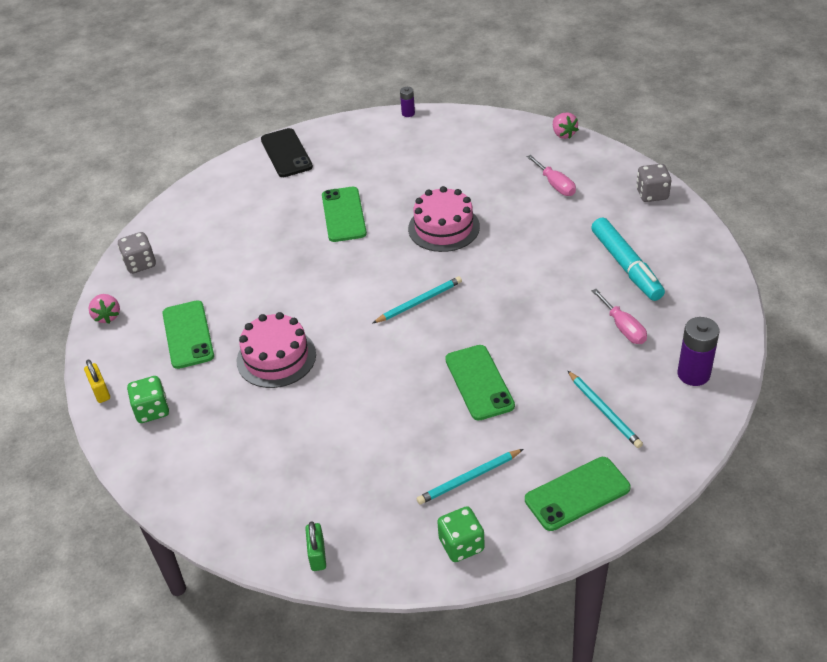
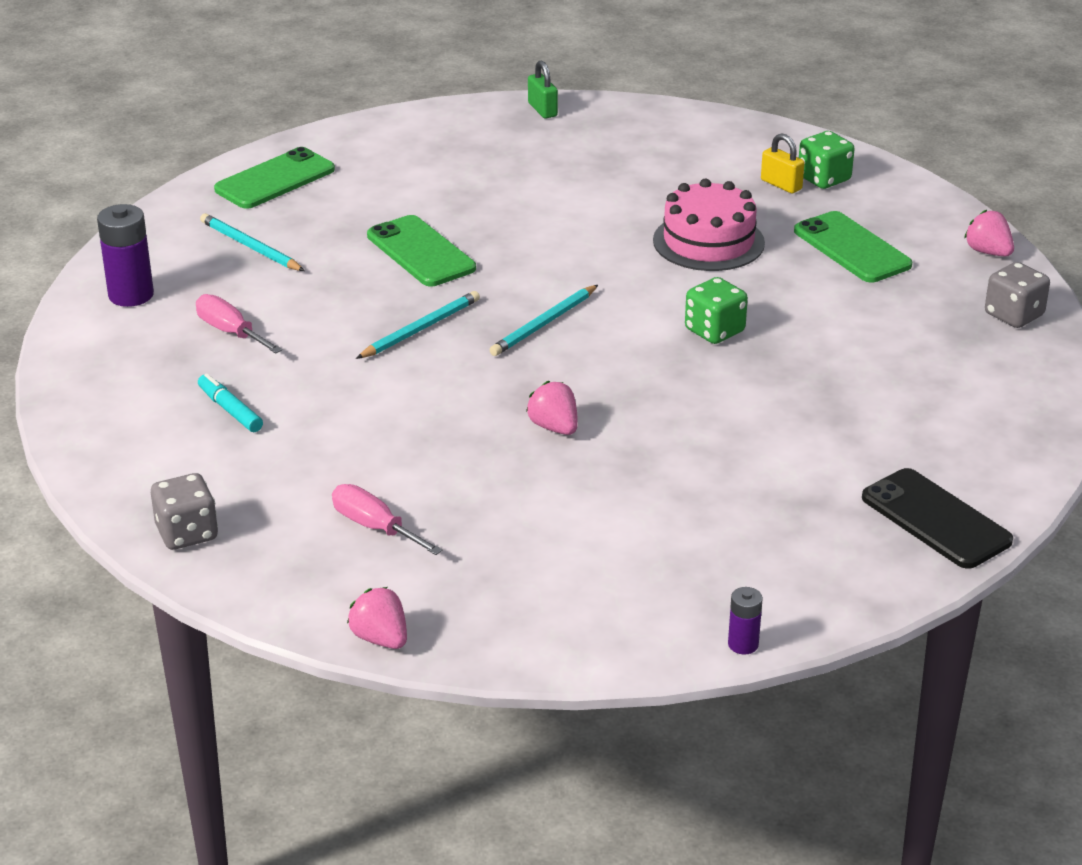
camera: 160 degrees right, 10 degrees down
(100, 391) = (907, 185): yellow padlock -> yellow padlock (781, 184)
(343, 215) = (741, 425): green phone -> none
(444, 227) = (554, 427): pink cake -> pink strawberry
(461, 545) = (394, 133): green dice -> green dice (714, 331)
(469, 479) = (403, 175): turquoise pencil -> turquoise pencil (421, 329)
(626, 266) = (230, 410): turquoise marker -> turquoise marker, size x0.52

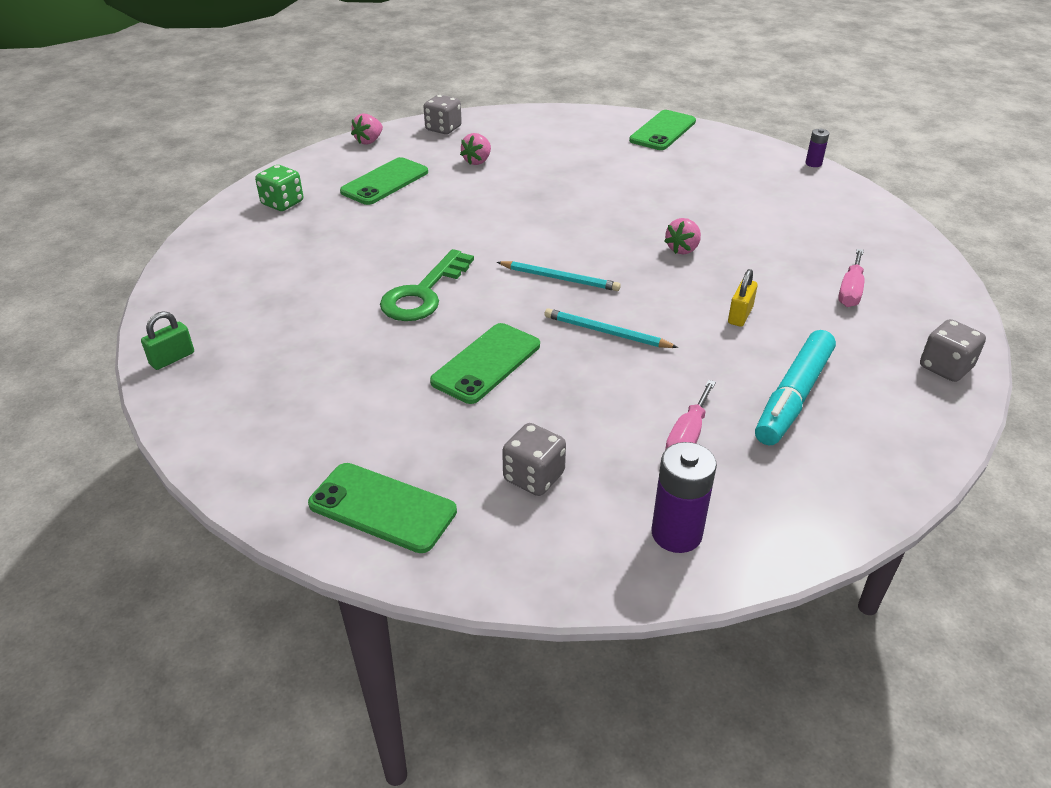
camera: 110 degrees left, 5 degrees up
(230, 410) = (793, 397): turquoise marker -> turquoise marker, size x1.92
(250, 247) = (534, 477): turquoise pencil -> grey dice
(380, 638) = (939, 263): pink strawberry -> pink strawberry (477, 161)
(569, 238) = (423, 293): none -> green key
(708, 242) = (401, 233): pink cake -> none
(714, 331) = (523, 213): green dice -> none
(781, 184) = (297, 218): yellow padlock -> yellow padlock (740, 315)
(935, 519) = (663, 131): black phone -> green phone

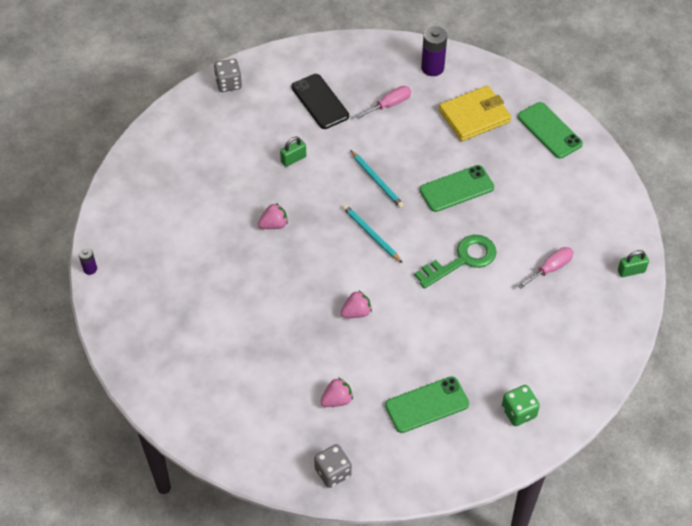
camera: 150 degrees left, 15 degrees up
(369, 141) = (409, 482): pink strawberry -> pink strawberry (356, 312)
(534, 477) = (474, 116): grey dice -> yellow wallet
(663, 131) = (153, 371): green phone -> none
(740, 315) = (293, 159): yellow padlock -> green padlock
(793, 397) = (320, 102): turquoise marker -> black phone
(850, 291) = (214, 147): pink screwdriver -> pink screwdriver (550, 268)

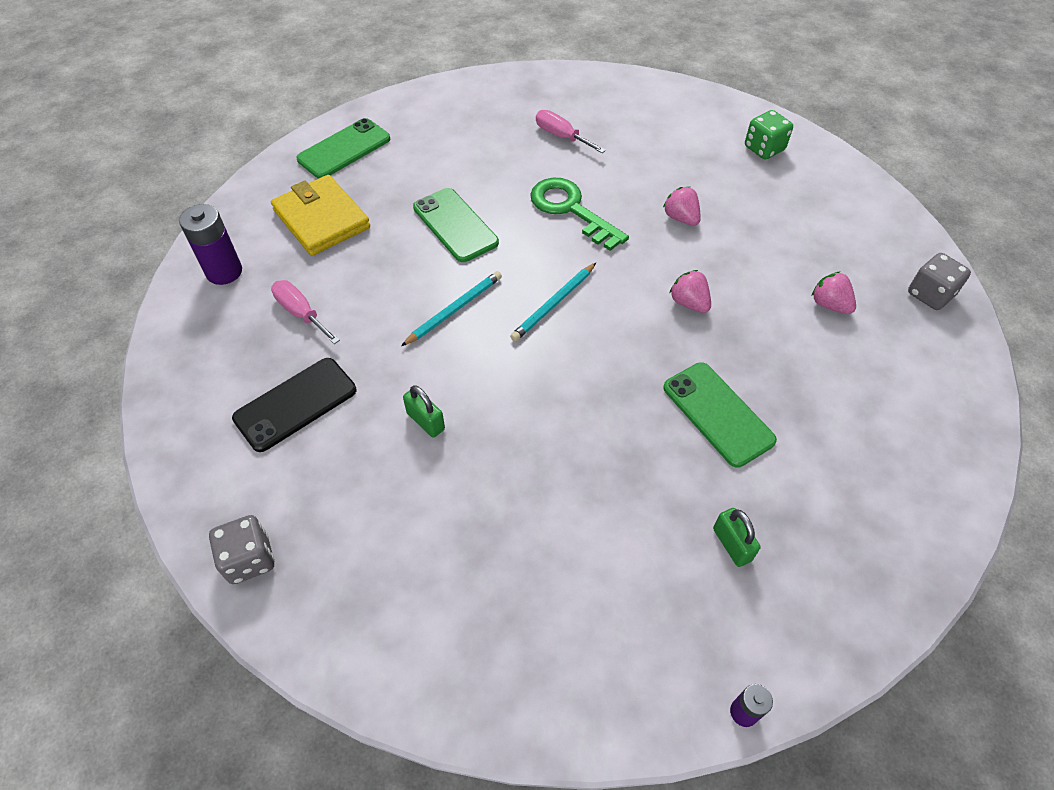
camera: 100 degrees left, 0 degrees up
(274, 225) = (565, 425): pink strawberry -> pink strawberry (681, 218)
(427, 405) = (792, 221): green phone -> green phone (717, 414)
(631, 271) = (547, 79): green padlock -> green padlock (731, 544)

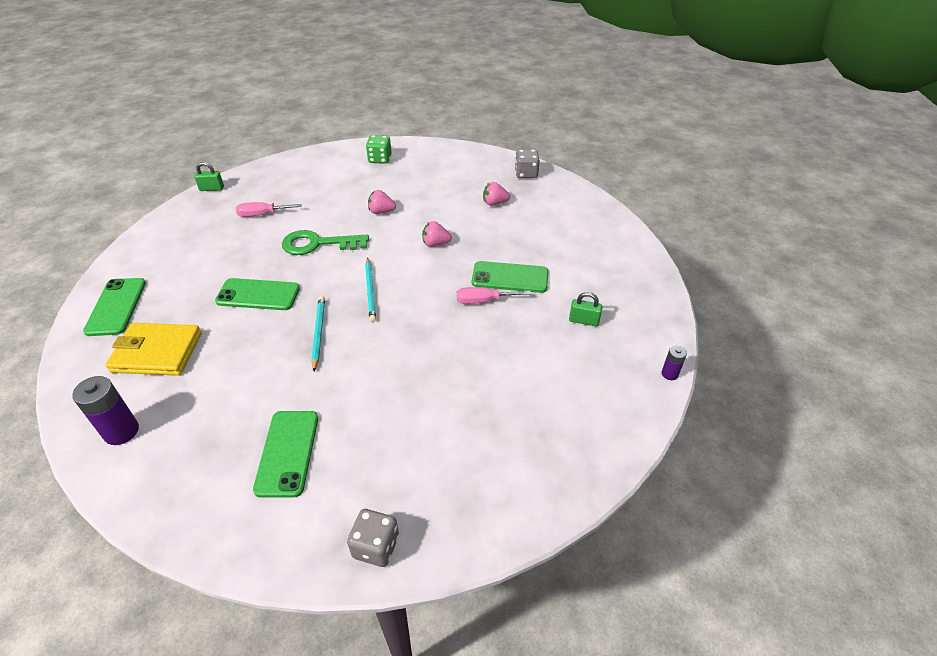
camera: 50 degrees left, 10 degrees down
(295, 404) = (287, 453): black phone -> green phone
(301, 313) = (219, 408): pink screwdriver -> pink screwdriver (483, 301)
(425, 421) = (379, 394): green padlock -> green padlock (212, 188)

